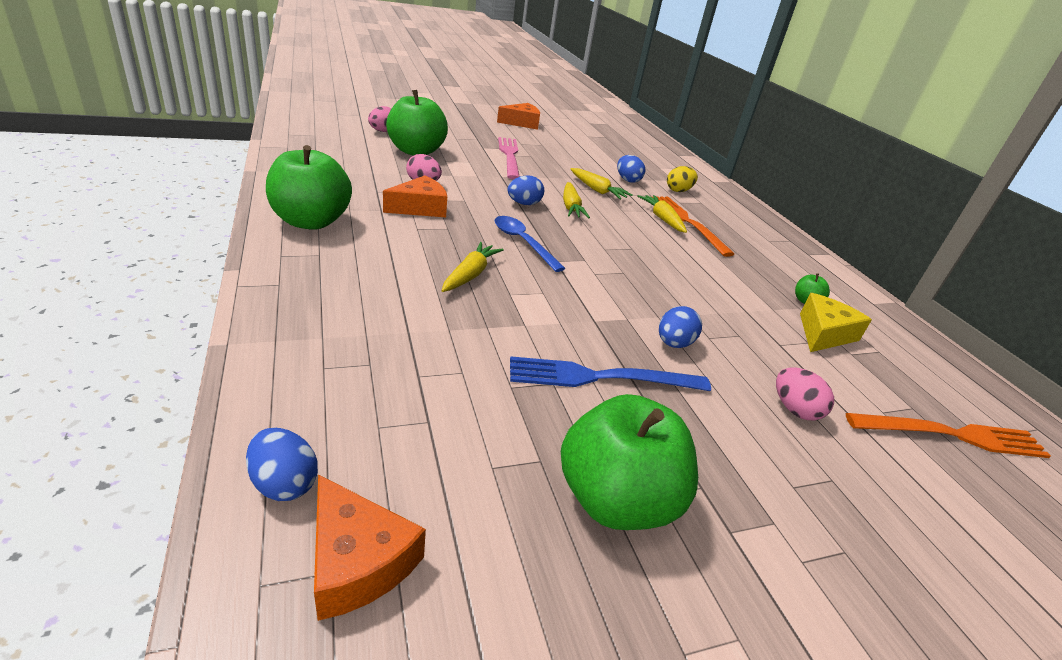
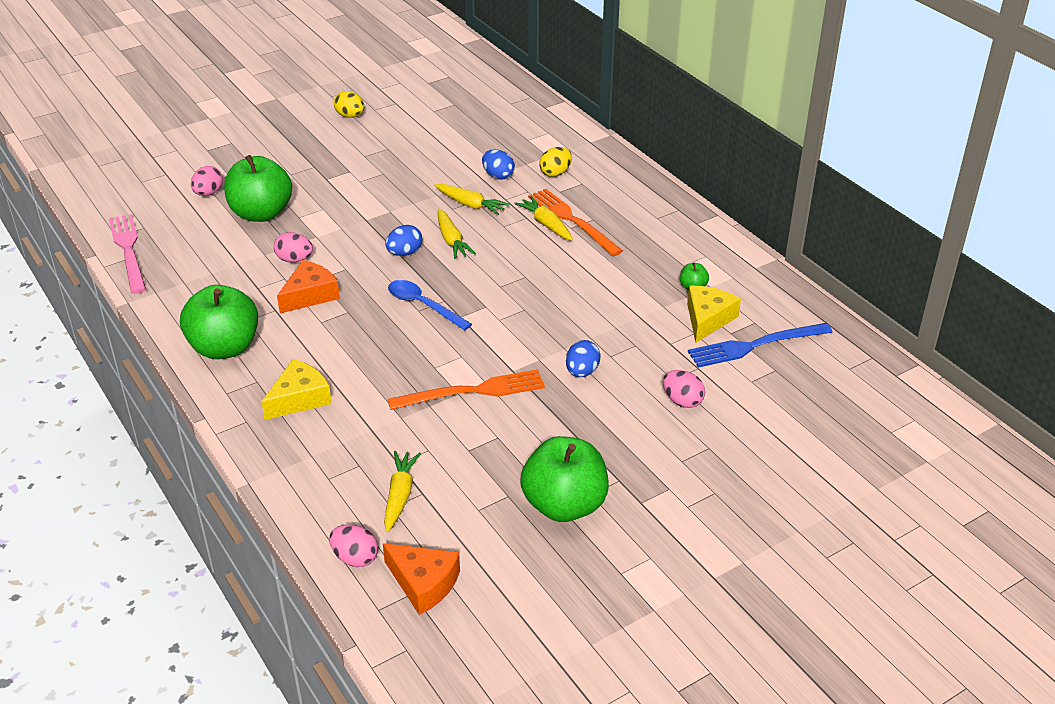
camera: 10 degrees left, 5 degrees up
(284, 483) = (355, 558): blue egg -> pink egg
(350, 280) = (299, 398): none -> yellow cheese
(470, 275) = (393, 358): yellow carrot -> yellow carrot (400, 495)
(509, 156) = (361, 183): pink fork -> pink fork (128, 250)
(522, 123) = (350, 116): orange cheese -> yellow egg
(601, 377) = (532, 421): blue fork -> blue fork (755, 345)
(952, 435) = (802, 385): orange fork -> orange fork (473, 391)

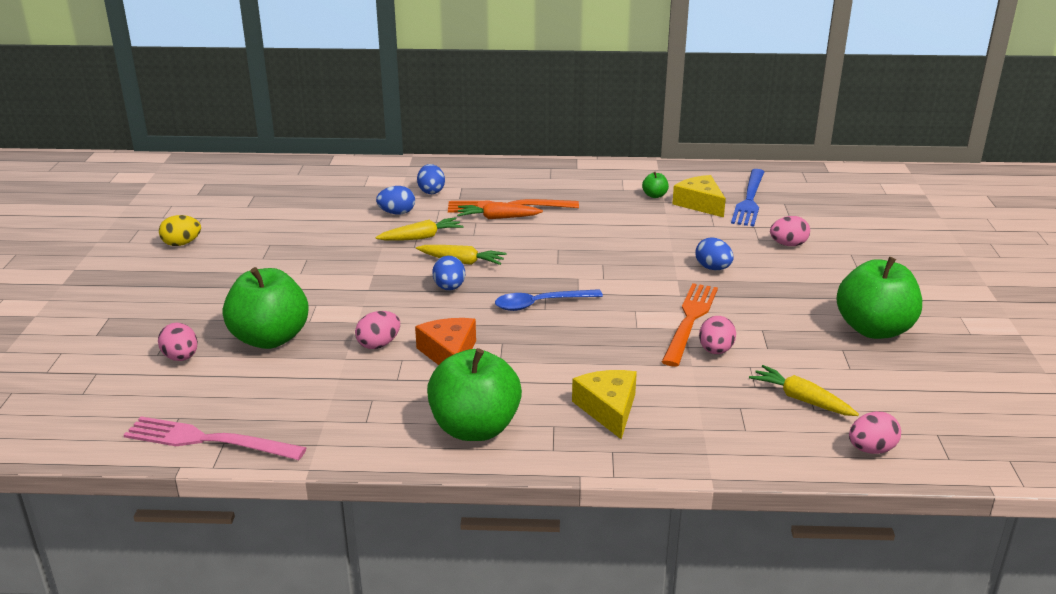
camera: 55 degrees left, 10 degrees down
(423, 583) = (928, 424): orange cheese -> none
(435, 422) = (715, 351): none -> pink egg
(546, 224) = (498, 218): yellow carrot -> orange carrot
(555, 173) = (431, 191): yellow egg -> blue egg

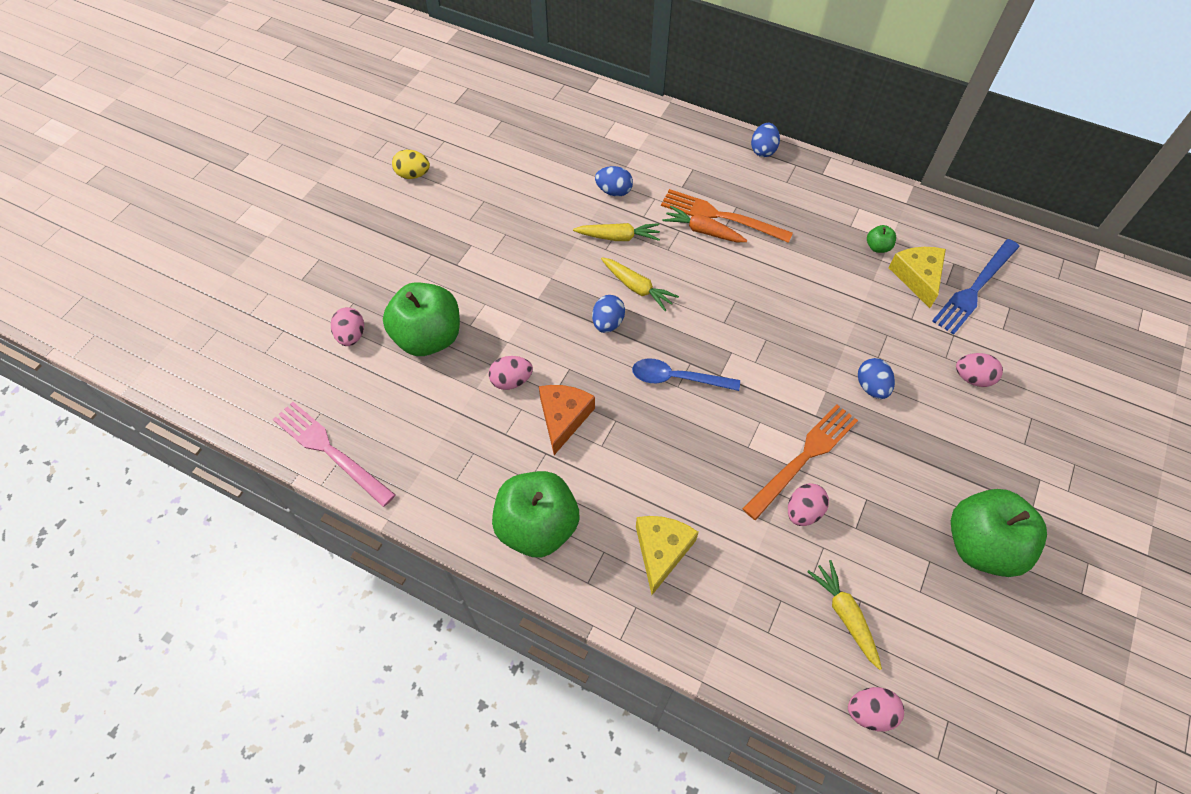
camera: 25 degrees right, 30 degrees up
(431, 191) = (661, 166): blue egg -> blue egg (763, 150)

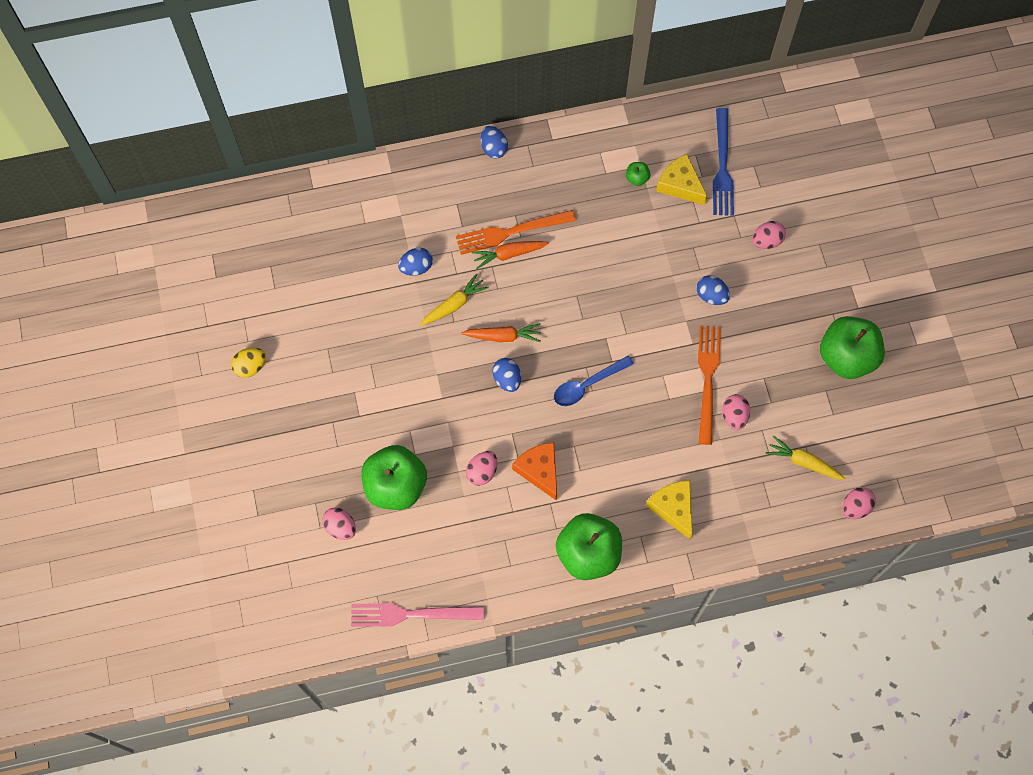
camera: 40 degrees left, 10 degrees up
(637, 288) = (503, 336): yellow carrot -> orange carrot

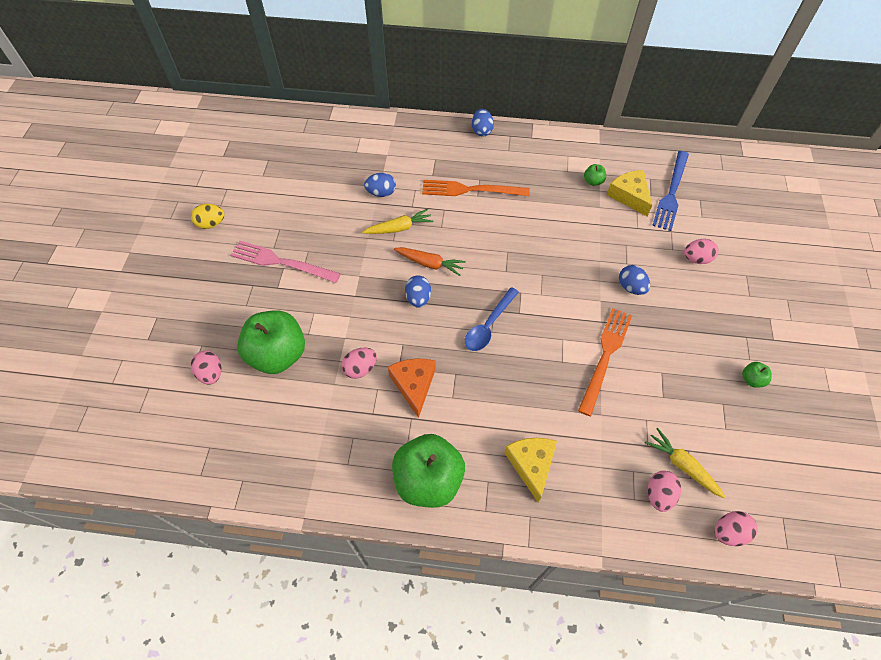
camera: 20 degrees right, 10 degrees down
(411, 614) = (231, 477): pink fork -> pink fork (281, 262)
(509, 254) = (462, 205): orange carrot -> none
(587, 385) = (488, 325): blue spoon -> blue spoon turned 45 degrees counterclockwise
(734, 416) = (621, 397): pink egg -> pink egg (659, 494)
(846, 357) = (752, 379): green apple -> green apple, size x0.41

